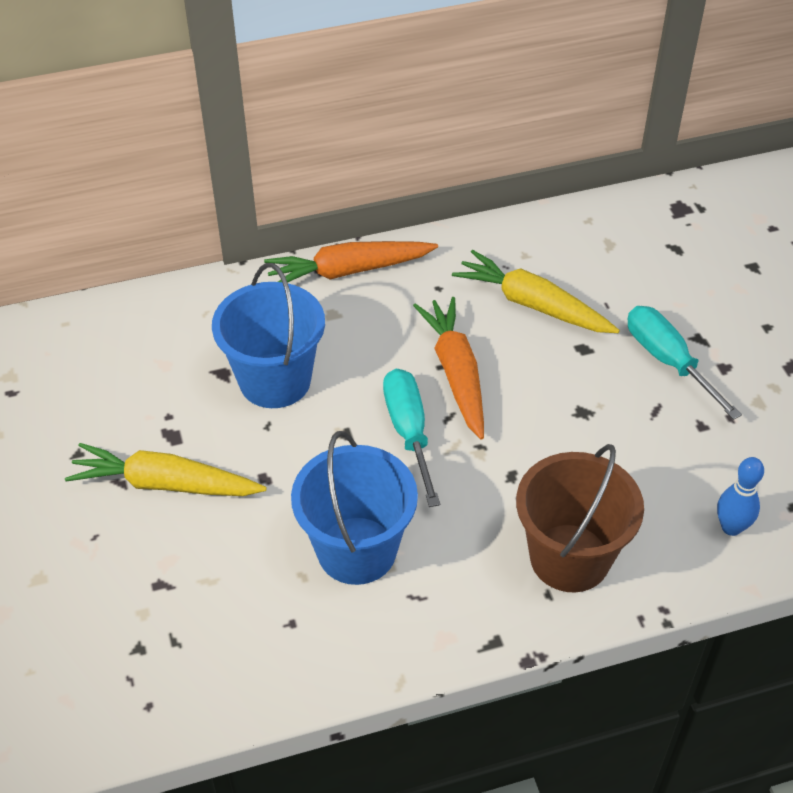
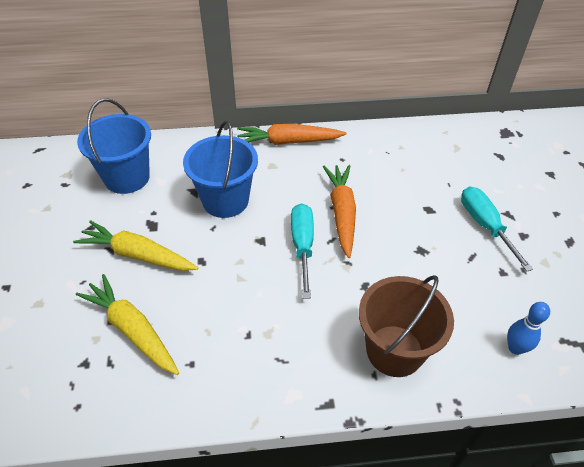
camera: 10 degrees right, 0 degrees up
(357, 550) = (248, 320): blue bucket -> blue bucket (127, 178)
(533, 305) = (400, 177): yellow carrot -> yellow carrot (132, 330)

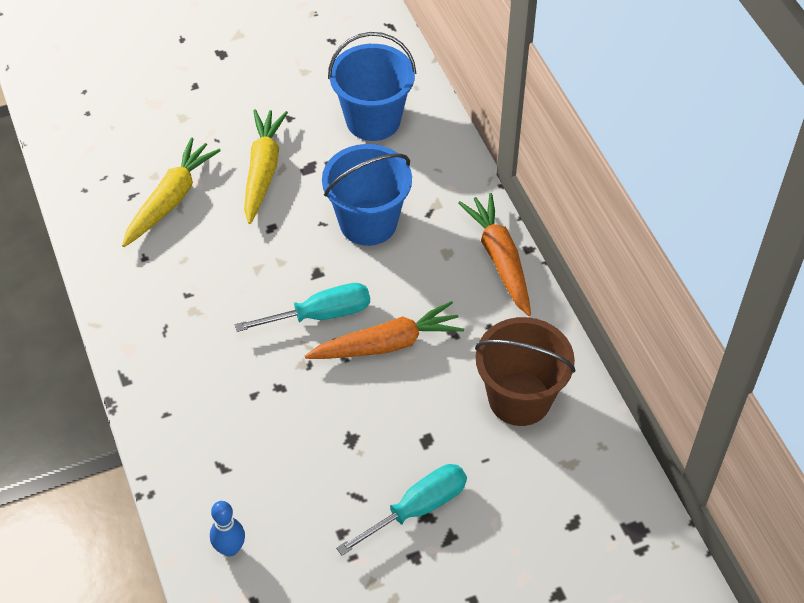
camera: 75 degrees right, 5 degrees up
(394, 350) = (199, 428): brown bucket -> brown bucket (519, 398)

